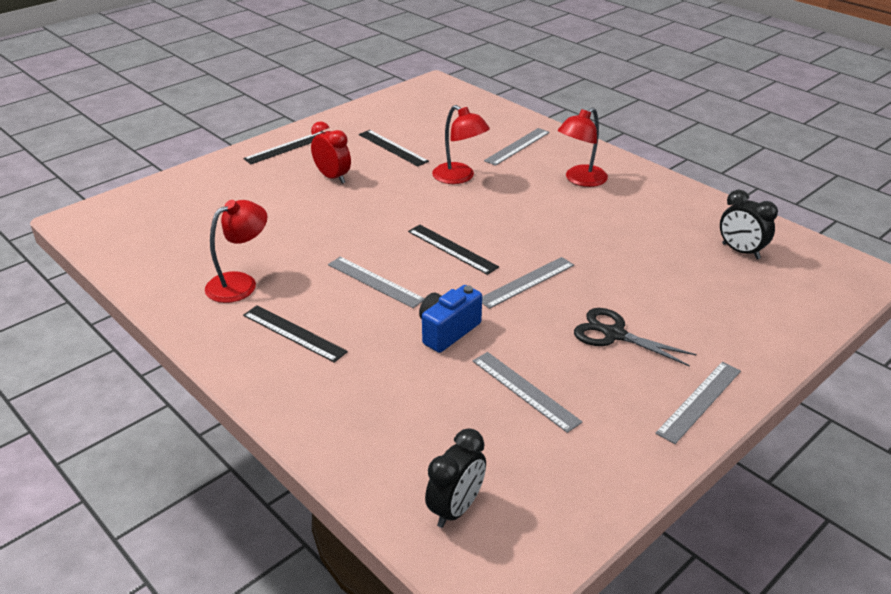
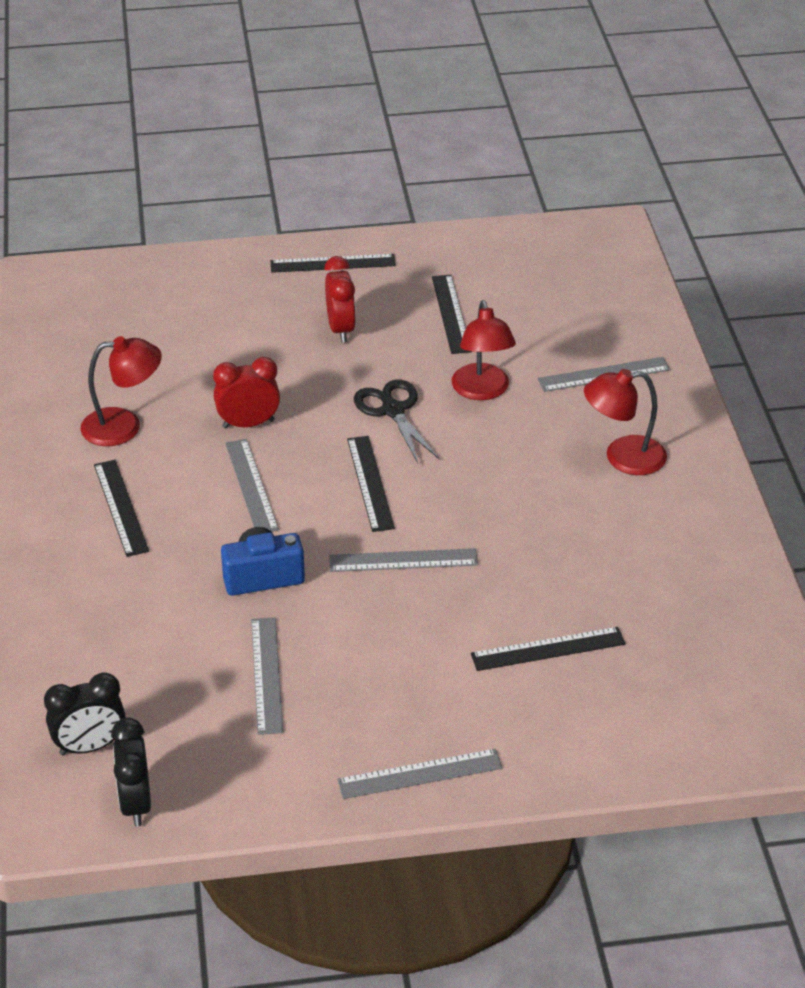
camera: 35 degrees right, 5 degrees up
(331, 248) = (248, 424): none -> red clock
(614, 334) = (422, 663): black scissors -> black scissors (393, 410)
(673, 291) = (548, 649): none -> black ruler
(740, 251) = (693, 640): black clock -> black clock (136, 803)

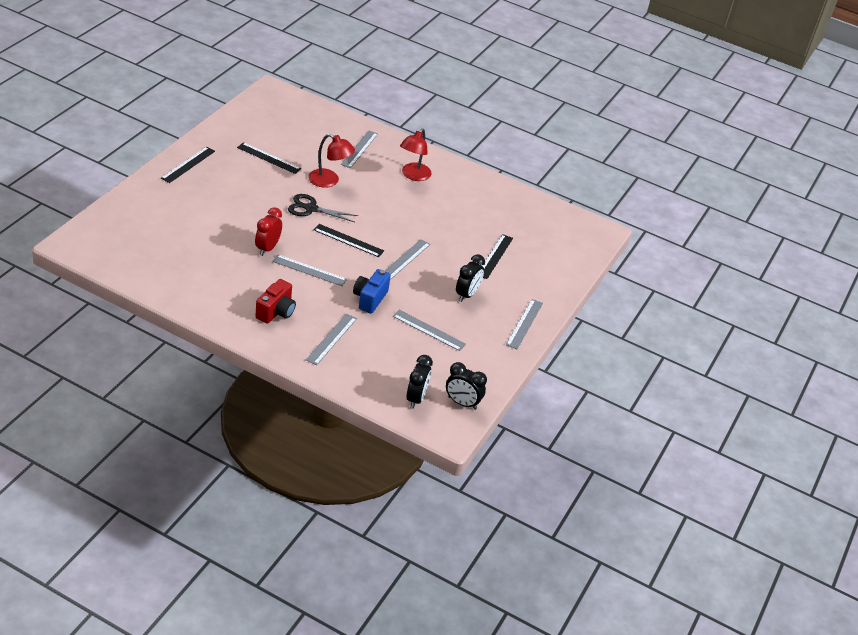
camera: 60 degrees left, 0 degrees up
(121, 507) = (276, 312): black ruler -> red camera
(124, 426) = (221, 281): red lamp -> none
(125, 589) = (331, 339): none -> grey ruler
(341, 329) = (238, 189): red clock -> none
(407, 670) = (467, 294): none -> black clock

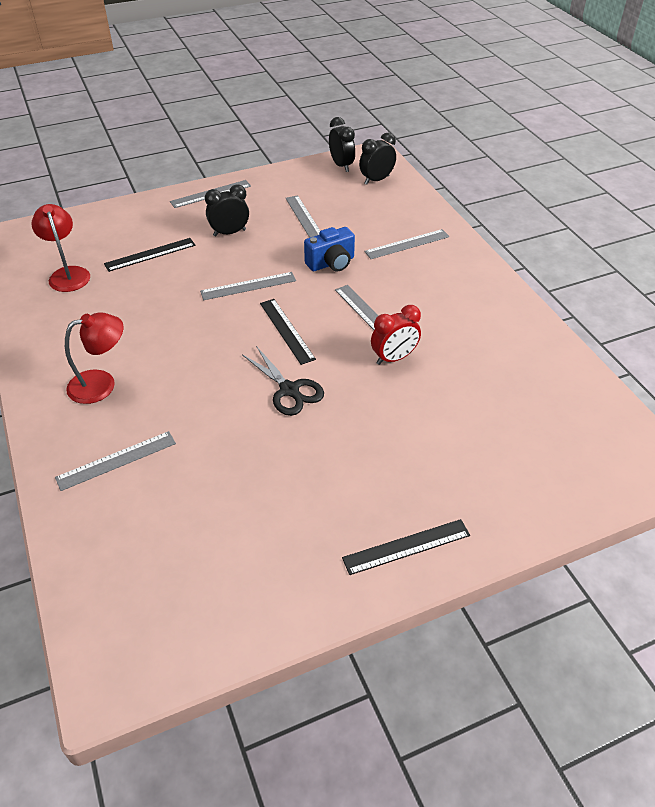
camera: 135 degrees left, 5 degrees up
(269, 158) = (268, 503): black ruler -> none
(276, 312) = (442, 286): red camera -> none
(329, 181) = (221, 422): red lamp -> red lamp (68, 274)

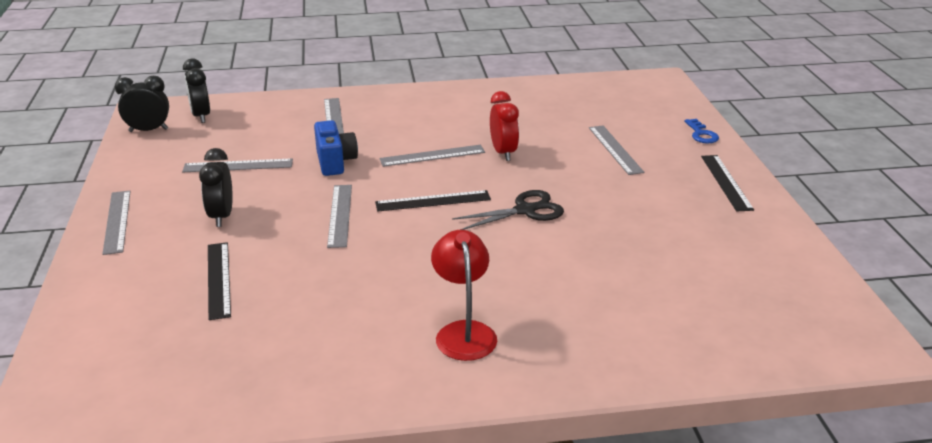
camera: 75 degrees left, 15 degrees down
(68, 274) = (207, 355): red lamp -> none
(116, 460) = (596, 326): grey ruler -> grey ruler (615, 149)
(521, 517) = (701, 134): none -> blue key

